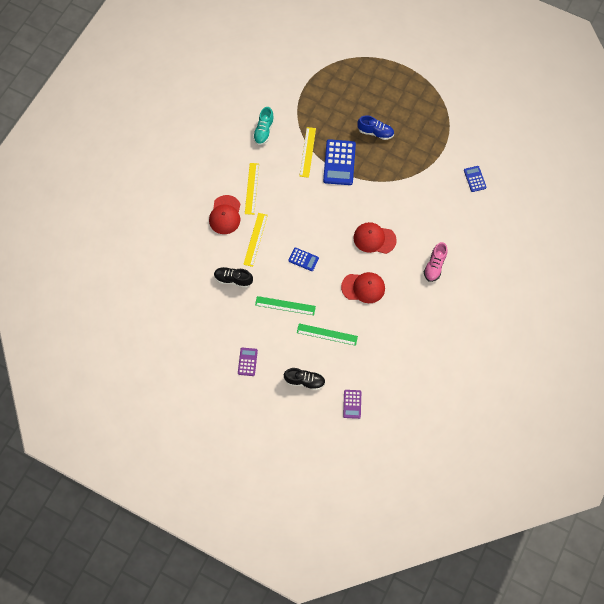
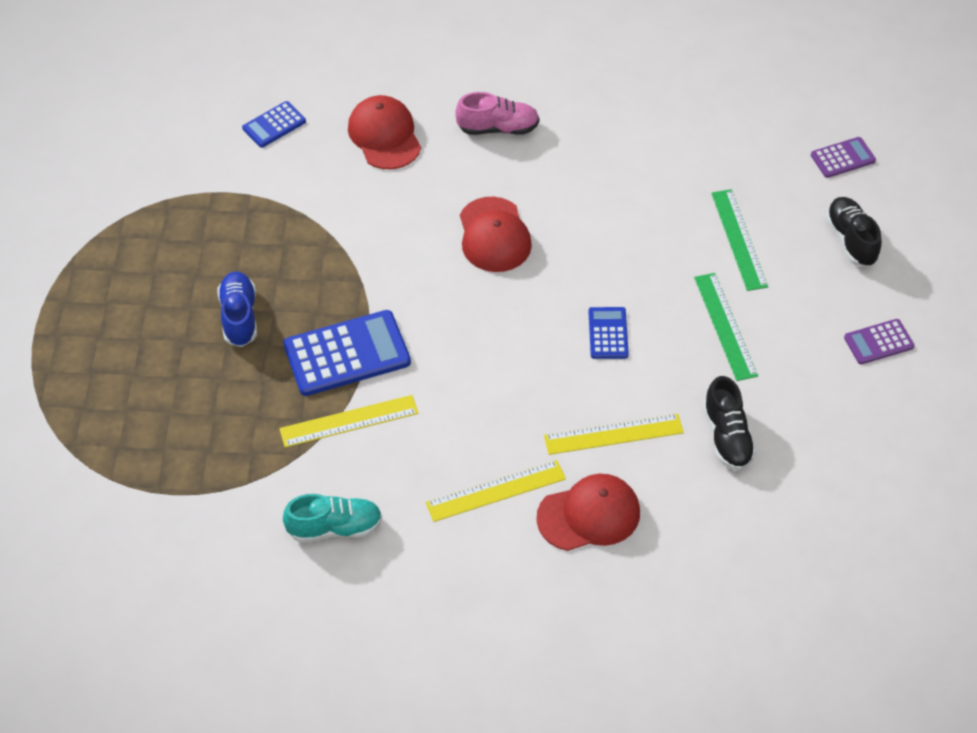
camera: 115 degrees left, 15 degrees down
(363, 287) = (608, 217): red cap -> red cap (384, 135)

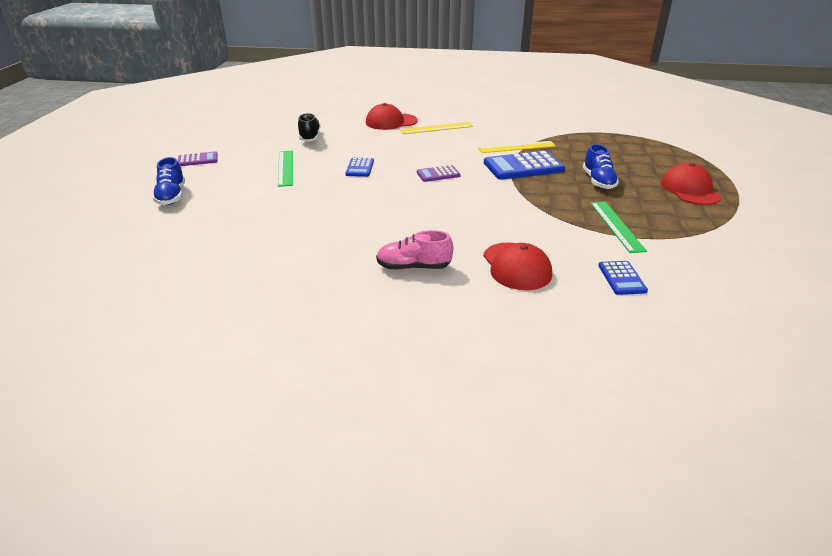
camera: 175 degrees left, 20 degrees down
(274, 125) = (622, 278): blue calculator -> blue calculator turned 120 degrees clockwise
(334, 528) = (517, 123): turquoise shoe -> none
(494, 235) = (426, 208): red cap -> red cap (690, 189)
(613, 434) = (370, 139): yellow ruler -> none
(739, 239) = (250, 199): green ruler -> green ruler (616, 226)
(842, 158) = (132, 236): purple calculator -> purple calculator (438, 174)
(851, 240) = (172, 196): black shoe -> blue shoe

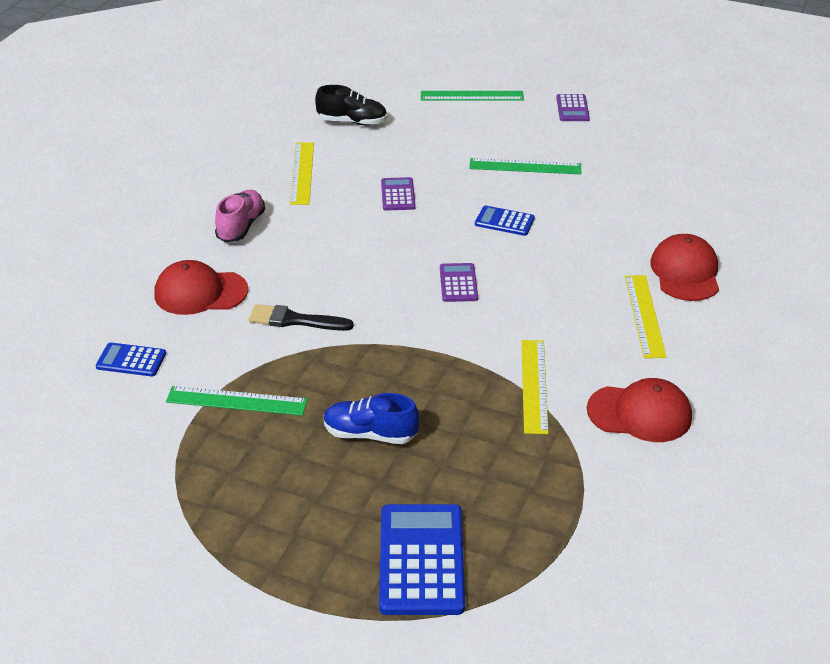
camera: 105 degrees right, 5 degrees up
(172, 196) = (472, 96): blue shoe -> green ruler
(309, 137) = (632, 191): black shoe -> black shoe (352, 122)
(315, 253) = (302, 173): none -> yellow ruler
(338, 206) = (398, 195): none -> purple calculator
(518, 221) = (295, 320): none -> black brush
(523, 166) = (454, 371): blue calculator -> blue calculator (421, 560)
(690, 189) = (296, 530): red cap -> red cap (640, 414)

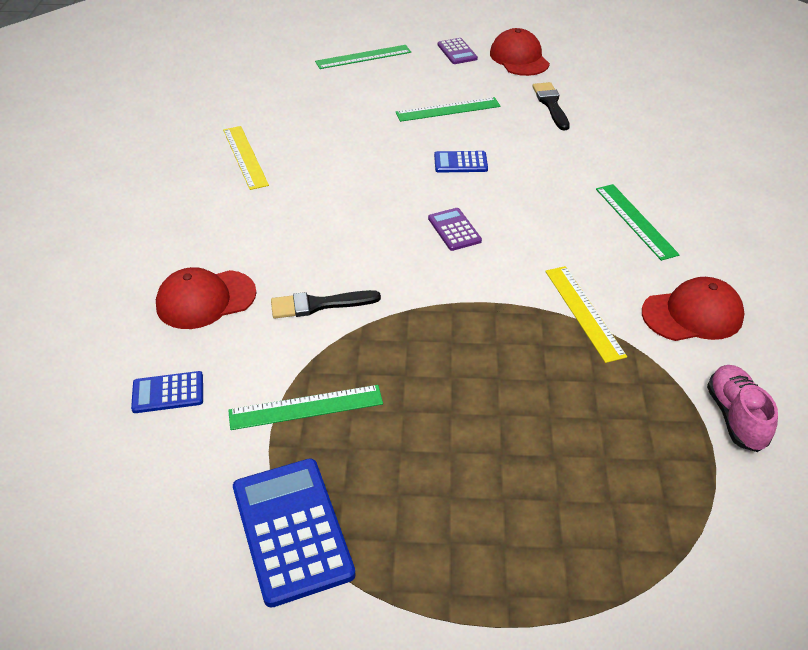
camera: 20 degrees left, 5 degrees up
(241, 227) = (212, 222): pink shoe -> pink shoe (736, 417)
(352, 122) = (267, 100): black shoe -> none
(370, 434) = (462, 405): blue shoe -> none
(398, 195) = (348, 158): purple calculator -> none
(421, 560) = (593, 529): blue calculator -> blue calculator (292, 530)
(636, 182) = (551, 104): none -> black brush
(644, 315) = (635, 221): yellow ruler -> green ruler
(685, 272) = (643, 174): red cap -> red cap (519, 58)

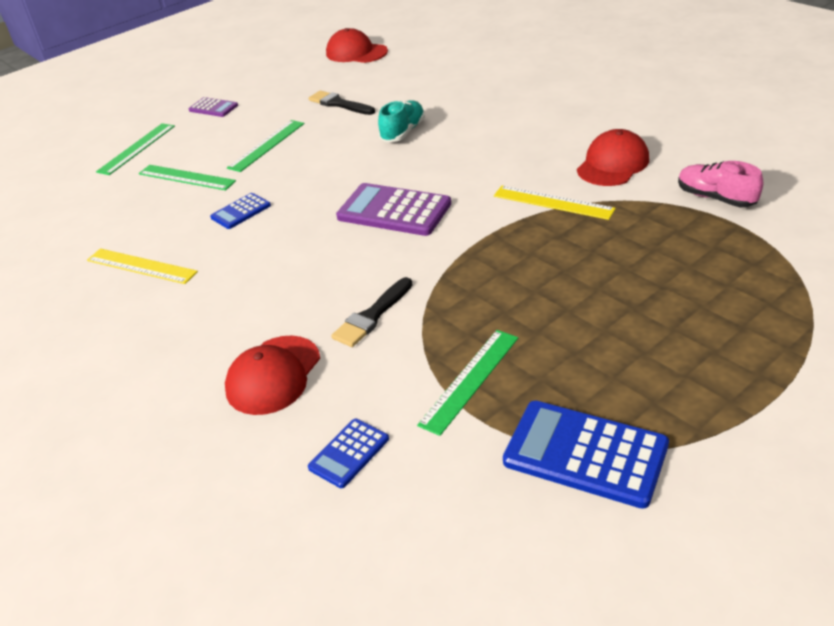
camera: 40 degrees left, 5 degrees down
(454, 230) = (394, 211): purple calculator -> purple calculator, size x1.86
(460, 162) = (331, 171): blue calculator -> blue calculator (241, 211)
(519, 58) = (269, 89): red cap -> red cap (356, 52)
(562, 163) = (403, 132): none -> turquoise shoe
(635, 221) = (502, 137): green ruler -> green ruler (186, 177)

